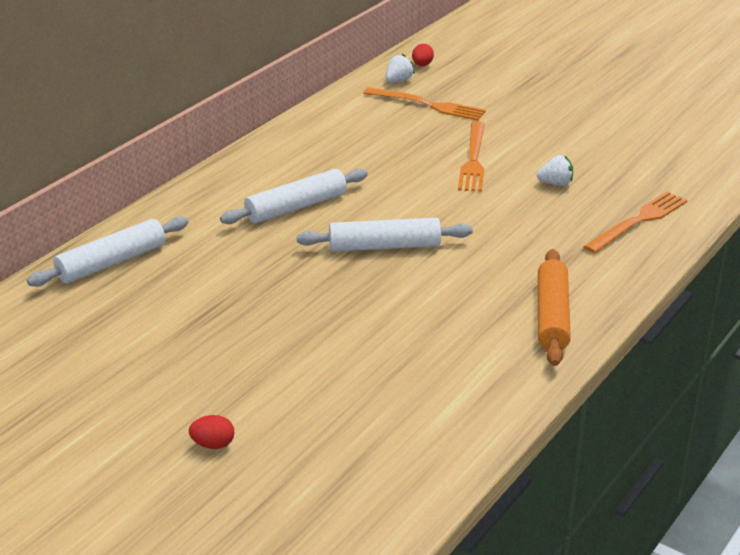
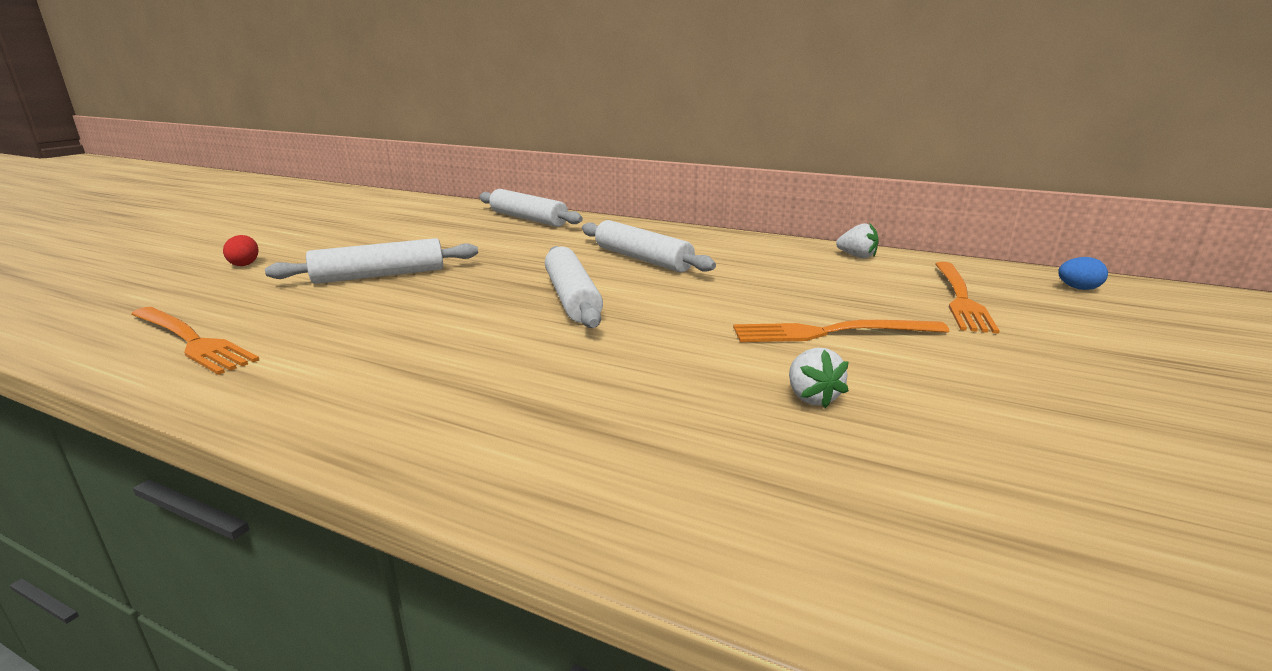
camera: 80 degrees right, 10 degrees down
(291, 346) = (379, 275): none -> white rolling pin
(398, 81) = (1004, 279): white strawberry -> white strawberry (857, 256)
(422, 65) = (1078, 288): red egg -> blue egg
(552, 316) = (387, 407): orange rolling pin -> none
(638, 221) = (722, 493): orange fork -> orange fork (191, 341)

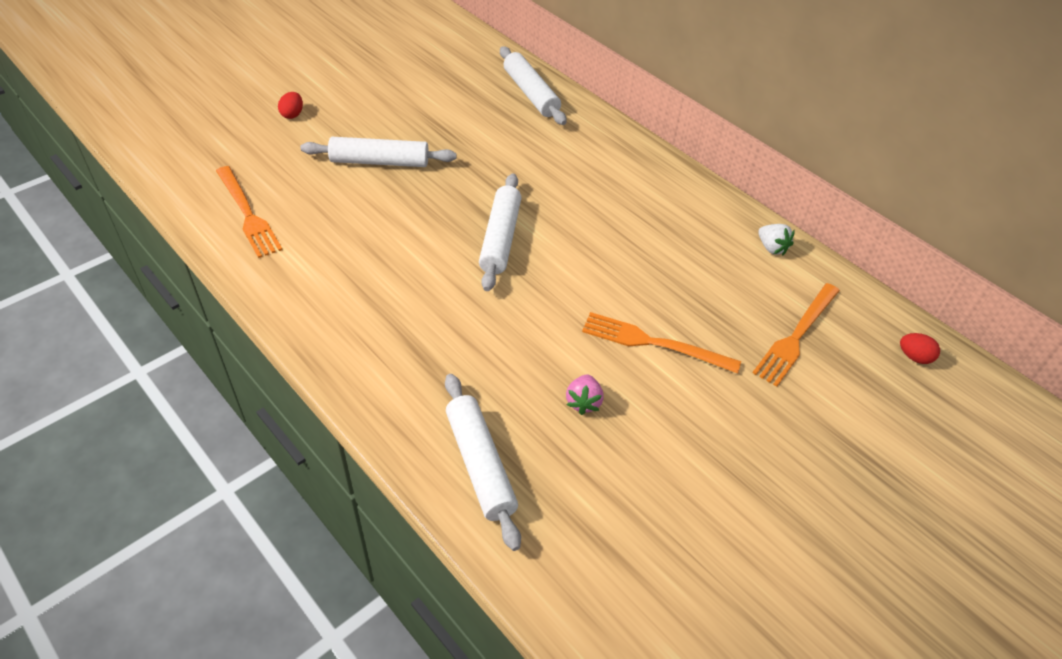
camera: 20 degrees right, 25 degrees up
(642, 259) = (586, 196): white rolling pin -> white rolling pin (480, 465)
(811, 397) = (583, 402): white strawberry -> pink strawberry
(1078, 288) = (914, 357): blue egg -> red egg

